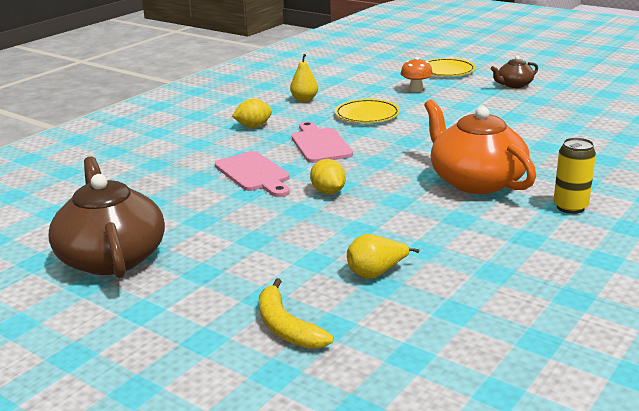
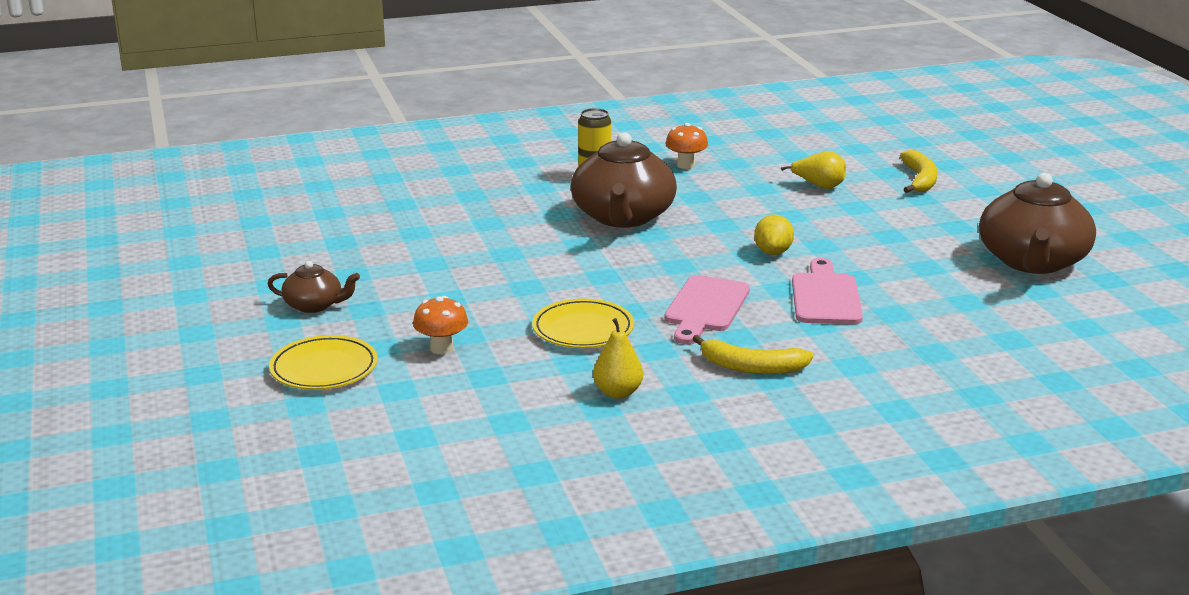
camera: 145 degrees left, 0 degrees up
(253, 126) = (751, 367): yellow lemon -> yellow banana
(475, 181) = (623, 217): orange teapot -> brown teapot
(529, 250) = (686, 165): none -> orange mushroom

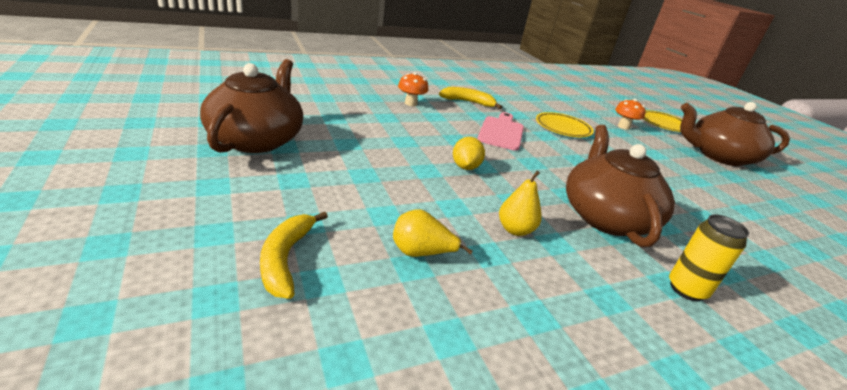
camera: 170 degrees right, 5 degrees up
(314, 305) = (719, 156): brown teapot -> brown teapot, size x2.03
(618, 393) = (526, 100): yellow pear -> yellow pear (515, 230)
(686, 165) = (597, 312): orange mushroom -> orange mushroom (411, 103)
(825, 296) = (427, 131): pink cutting board -> none

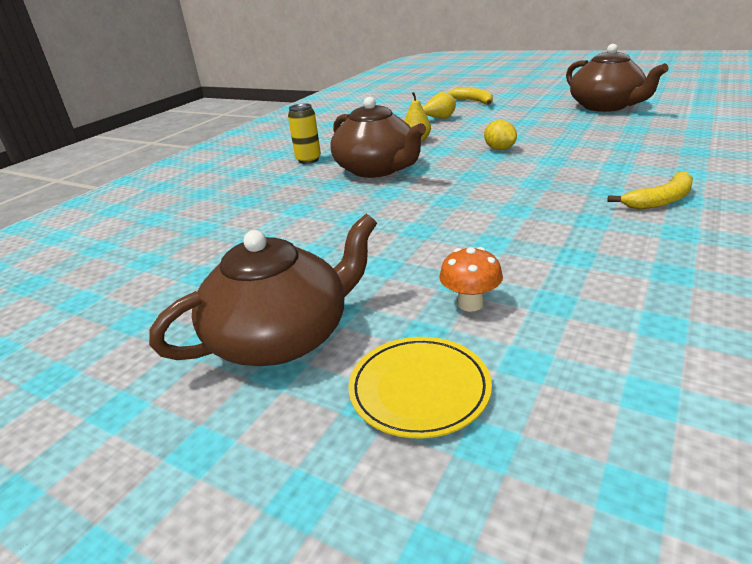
camera: 150 degrees right, 0 degrees up
(411, 103) = (666, 164): orange mushroom -> none
(501, 132) = (548, 186): pink cutting board -> none
(563, 128) = (522, 234): yellow plate -> none

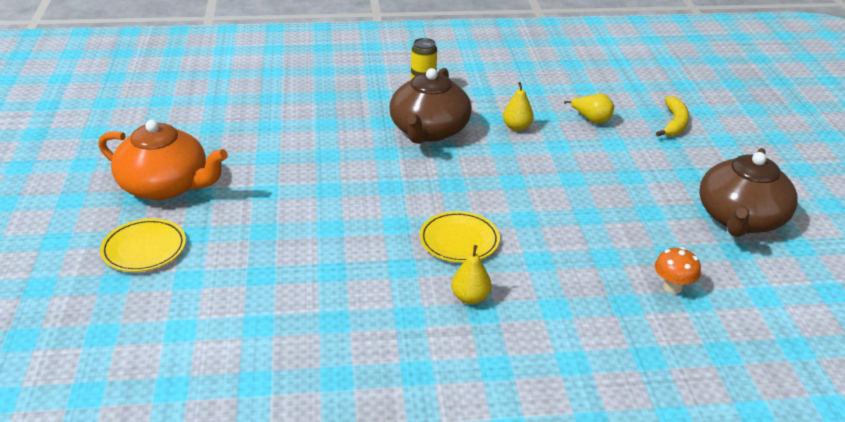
camera: 50 degrees right, 5 degrees up
(282, 337) = (165, 186): brown teapot -> orange teapot
(470, 303) = (239, 242): orange mushroom -> orange mushroom (672, 287)
(499, 149) = (531, 181): yellow lemon -> none
(565, 188) = (459, 240): none -> yellow plate
(660, 200) = (470, 298): yellow banana -> yellow pear

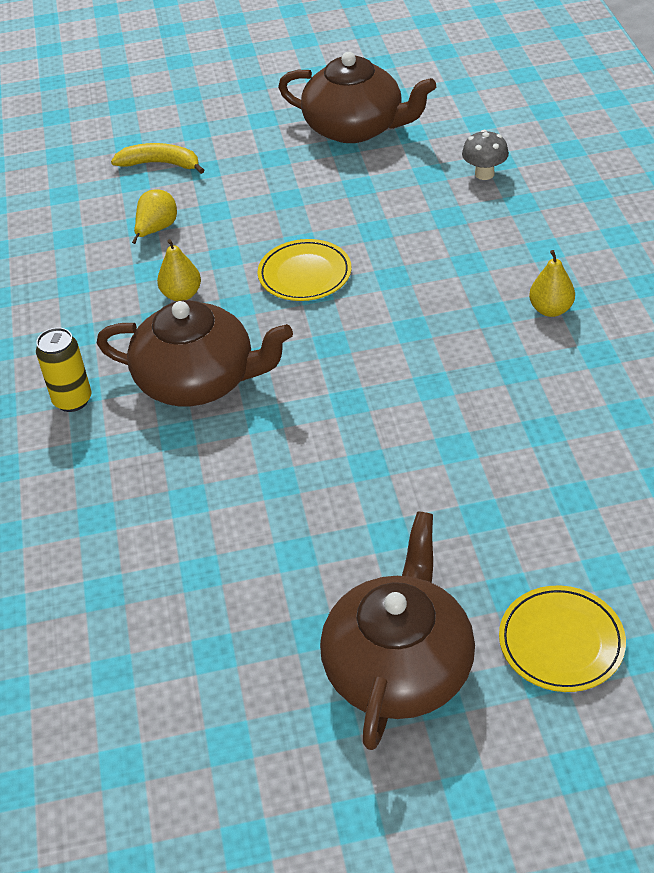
camera: 90 degrees left, 10 degrees up
(165, 186) = (399, 666): orange teapot -> brown teapot
(459, 240) = (450, 327): yellow plate -> yellow plate (305, 274)
(672, 287) = (484, 174): orange mushroom -> grey mushroom

